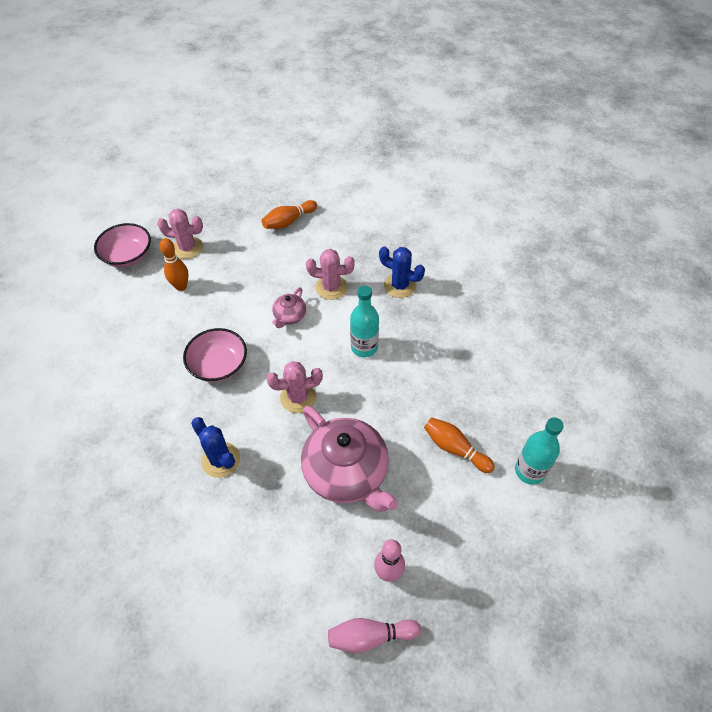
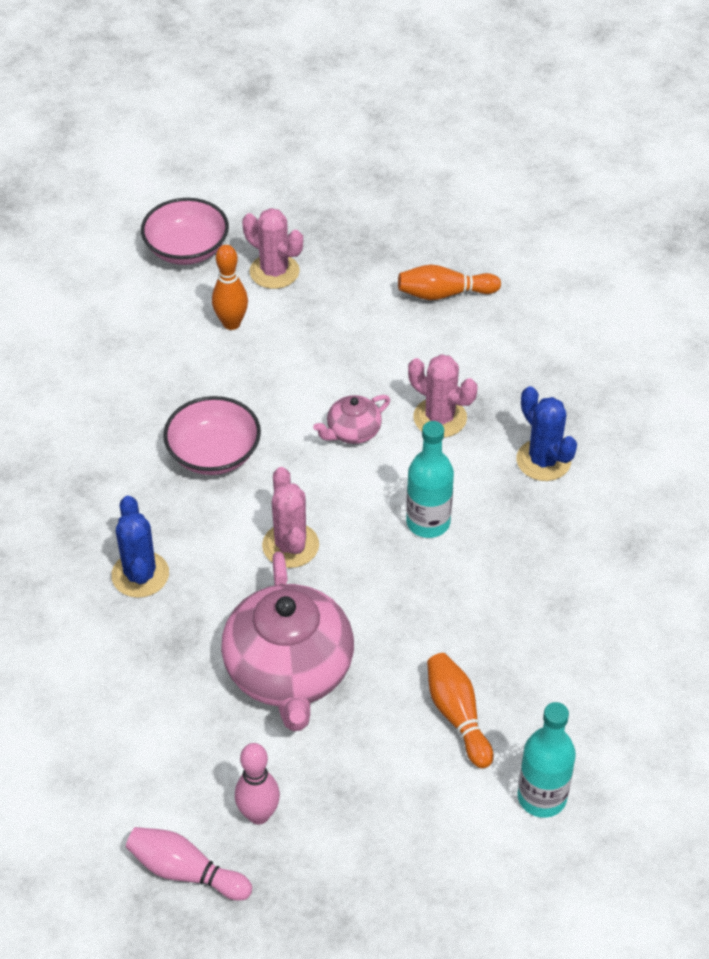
camera: 30 degrees right, 5 degrees down
(298, 397) = (290, 545): pink cactus -> pink cactus turned 60 degrees clockwise

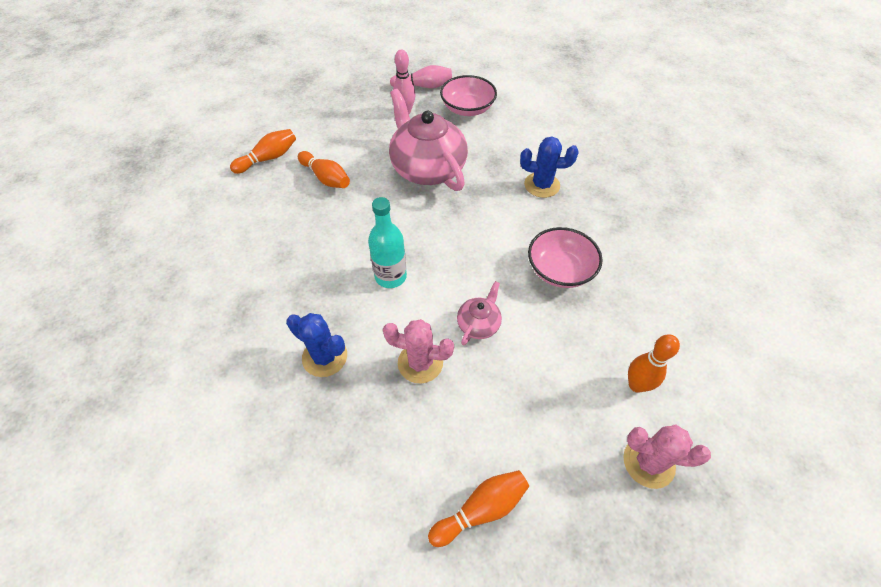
camera: 155 degrees right, 5 degrees up
(140, 575) = (542, 185): blue cactus -> blue cactus turned 45 degrees counterclockwise
(187, 249) = (742, 454): pink bowl -> pink bowl (467, 108)
(290, 545) = (469, 230): pink cactus -> none
(542, 797) = (268, 158): turquoise bottle -> orange bowling pin

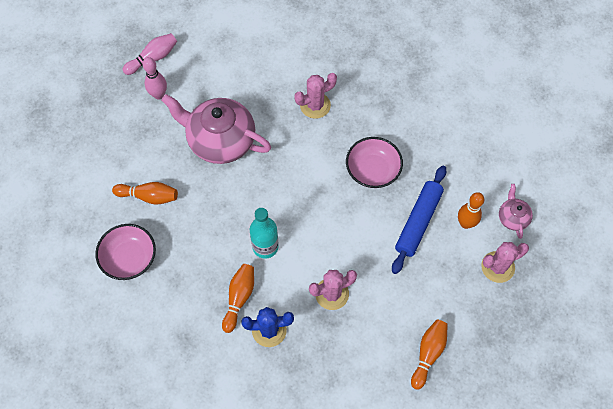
camera: 35 degrees left, 10 degrees up
(268, 158) = (85, 207): orange bowling pin -> orange bowling pin (239, 298)
(467, 108) = (207, 62): pink bowl -> pink bowl (129, 258)
(479, 324) = (348, 243): pink teapot -> pink teapot (512, 217)
(542, 185) = (315, 105): blue cactus -> pink cactus
(576, 349) = (418, 222): none -> blue rolling pin

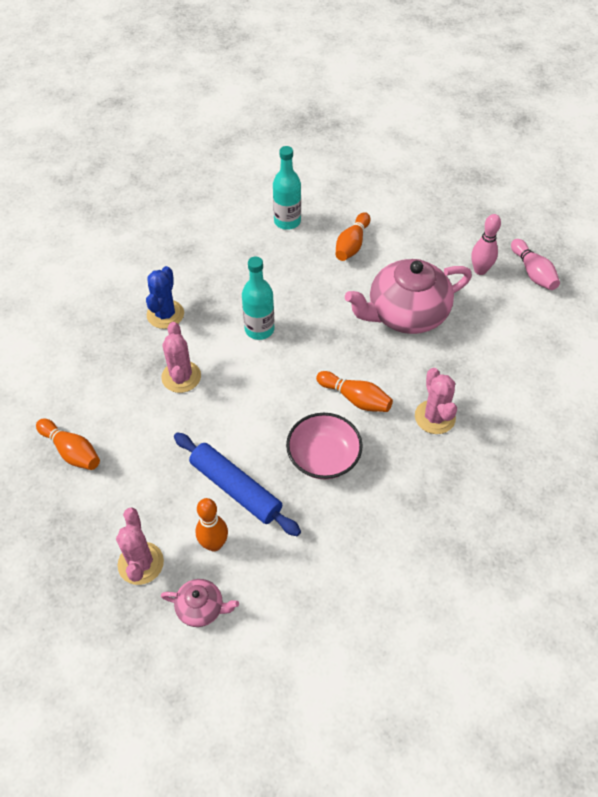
camera: 105 degrees right, 10 degrees down
(129, 258) = (287, 221): pink bowl -> turquoise bottle
(220, 140) = (406, 314): pink teapot -> pink teapot turned 150 degrees counterclockwise
(239, 298) = (210, 297): orange bowling pin -> orange bowling pin (355, 398)

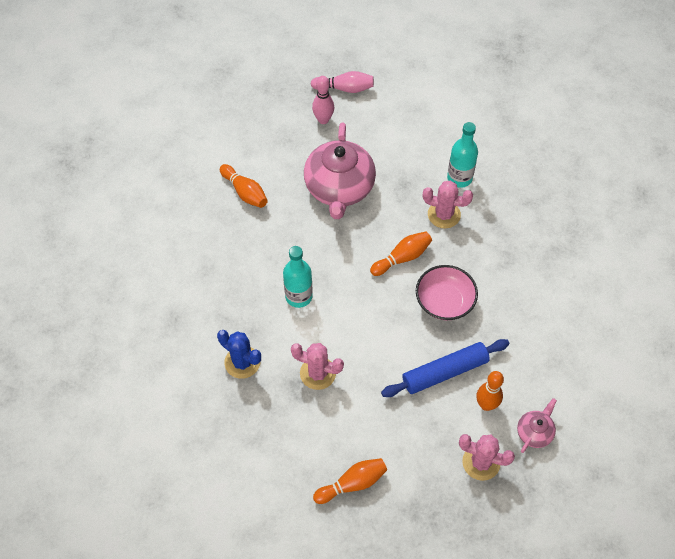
camera: 65 degrees left, 5 degrees up
(287, 221) = (188, 227): turquoise bottle -> turquoise bottle (459, 178)

